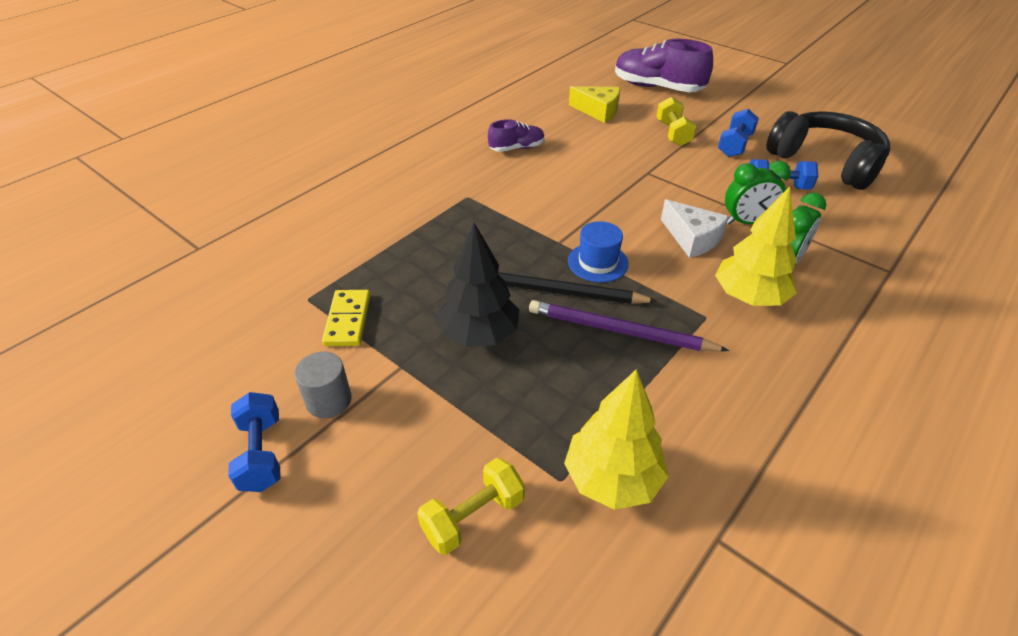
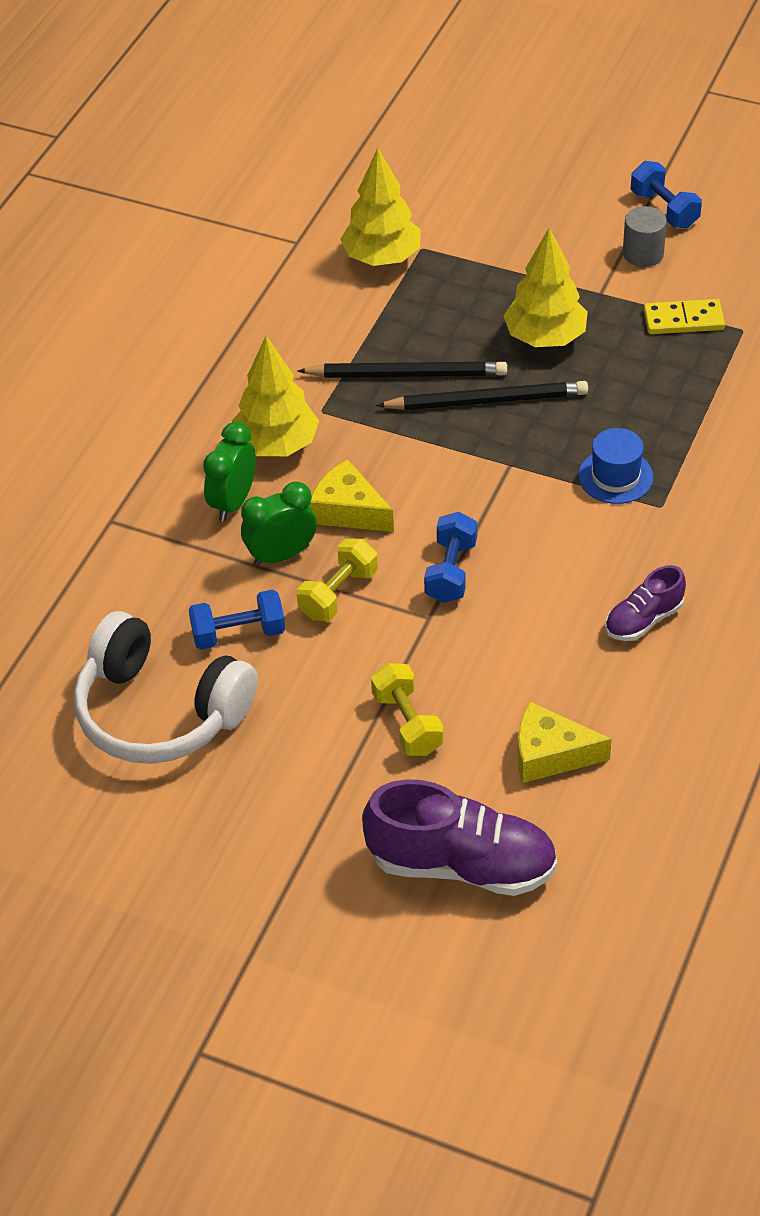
camera: 165 degrees right, 5 degrees up
(347, 320) = (683, 320): yellow domino -> yellow domino turned 75 degrees counterclockwise
(473, 517) = (477, 213): yellow dumbbell -> yellow dumbbell (338, 594)
(479, 334) = (545, 338): black tree -> yellow tree
(598, 262) = (454, 448): blue hat -> blue hat (615, 476)
(620, 331) = (407, 374): purple pencil -> black pencil
(692, 238) = (348, 511): white cheese -> yellow cheese
(734, 145) = (303, 718): blue dumbbell -> blue dumbbell (451, 571)
(825, 162) = (160, 711): black headphones -> white headphones

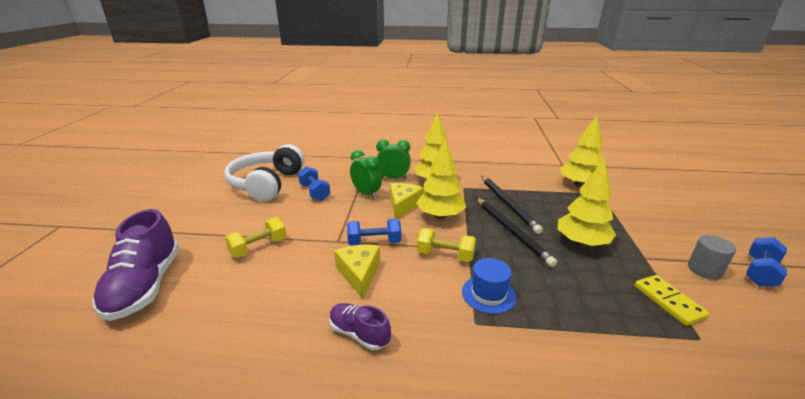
camera: 70 degrees right, 20 degrees down
(338, 594) = (346, 212): yellow dumbbell -> yellow dumbbell (445, 255)
(406, 471) = (440, 216): none -> yellow tree
(550, 754) = (229, 308): yellow cheese -> yellow cheese (359, 274)

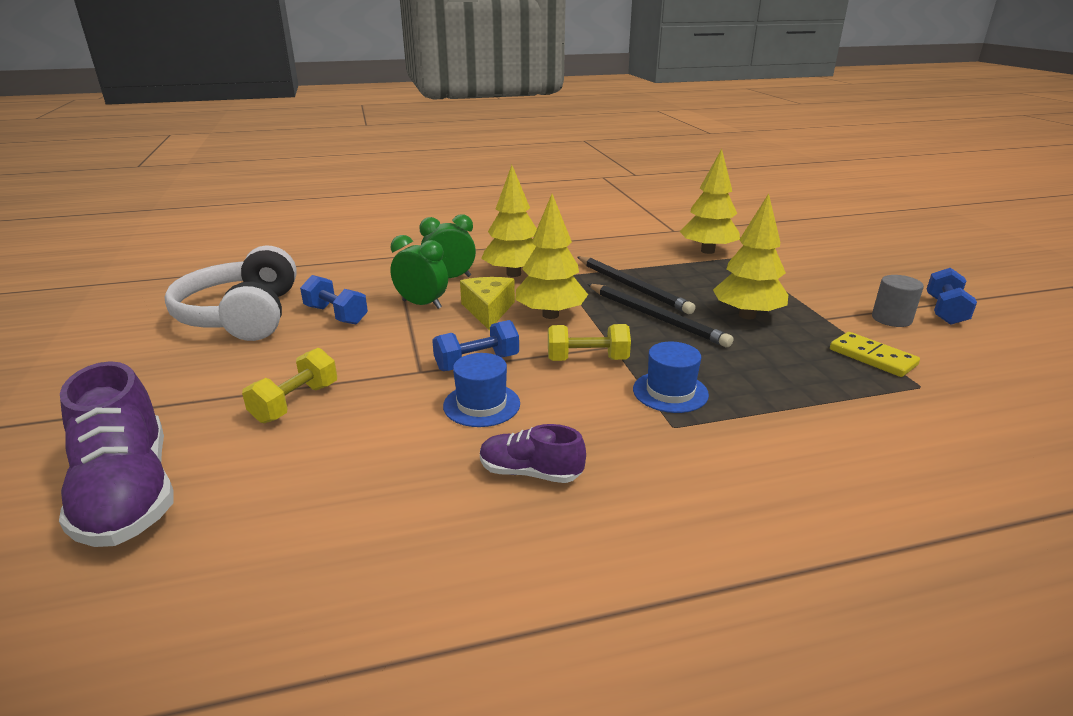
camera: 20 degrees left, 0 degrees up
(359, 274) = (481, 405): yellow cheese -> blue hat

